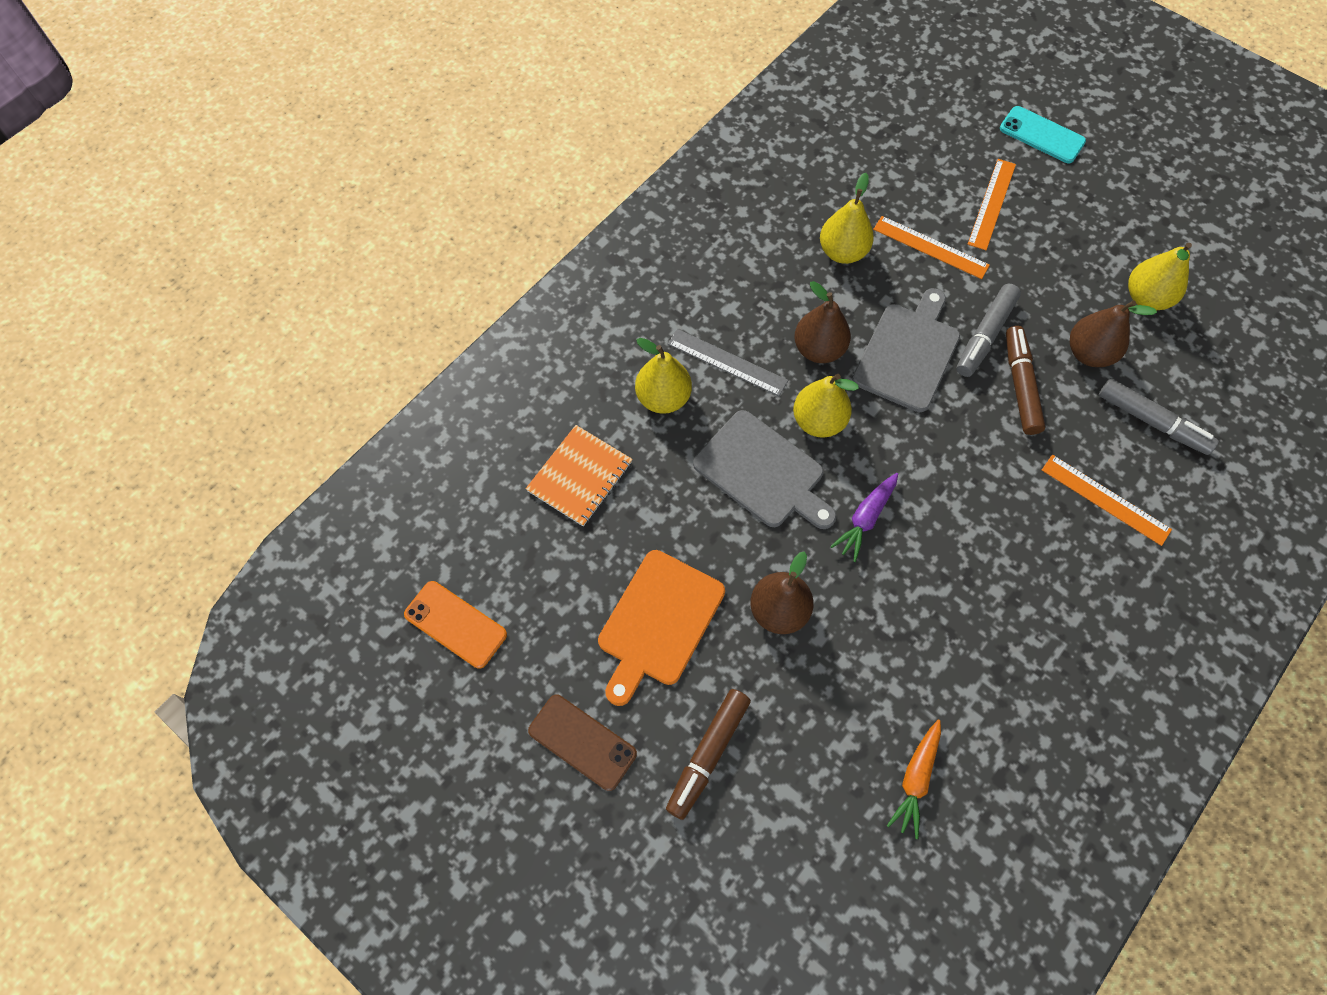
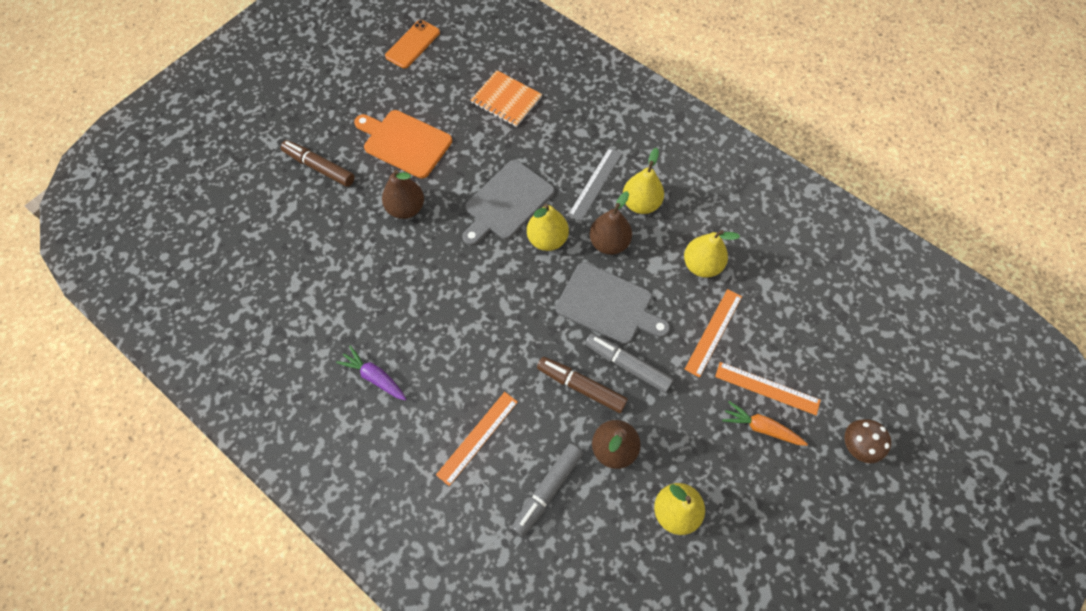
camera: 90 degrees right, 0 degrees up
(582, 742) = (336, 106): brown phone -> none
(663, 398) = (565, 145): yellow pear -> yellow pear (641, 203)
(865, 518) = (469, 264): purple carrot -> purple carrot (375, 377)
(915, 779) = (287, 280): orange carrot -> orange carrot (761, 427)
(1020, 385) = (581, 386): brown marker -> brown marker turned 150 degrees counterclockwise
(1042, 135) = (857, 445): turquoise phone -> brown mushroom

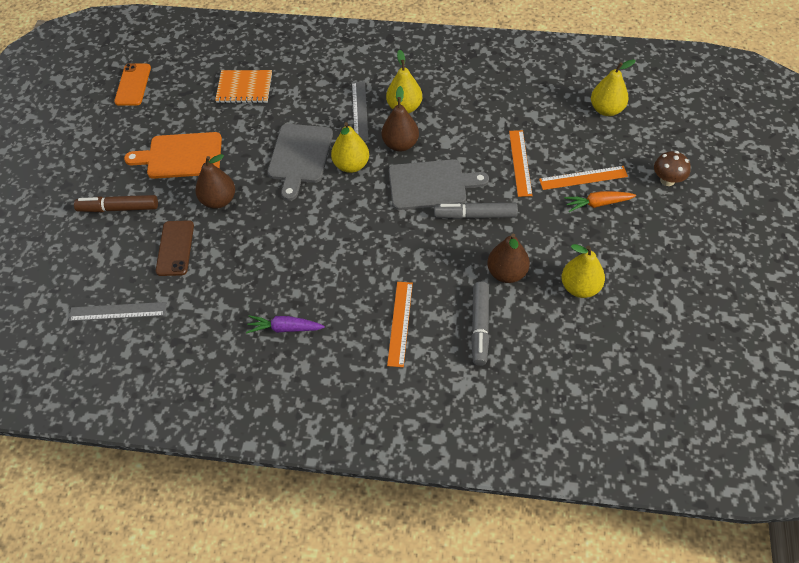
camera: 30 degrees left, 10 degrees down
(253, 272) = (118, 312): none -> grey ruler
(338, 236) = (175, 248): none -> brown phone
(581, 386) = (452, 247): brown marker -> none
(701, 265) = (479, 125): yellow pear -> yellow pear (606, 110)

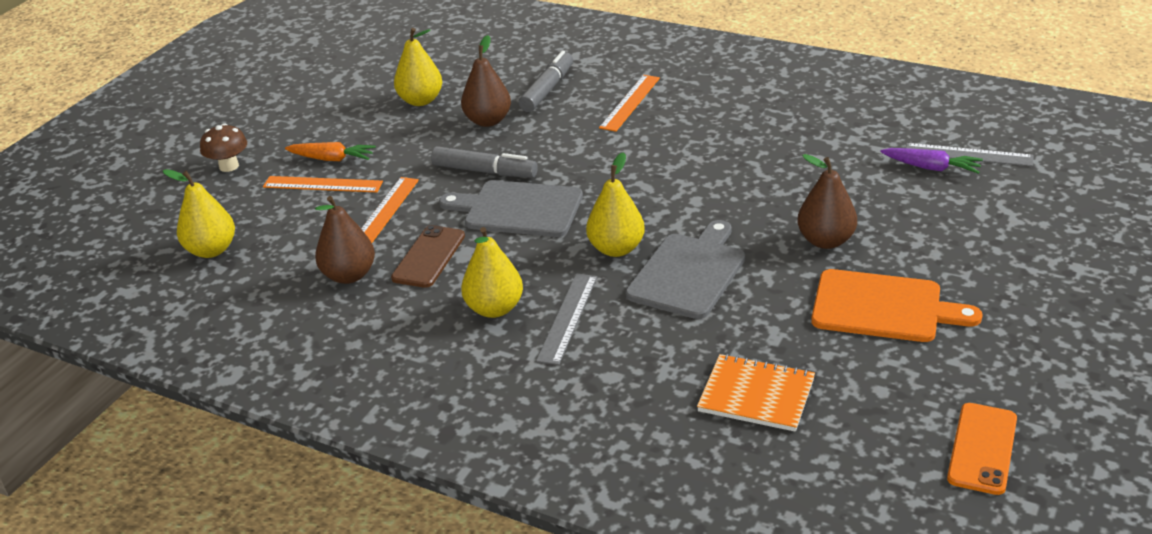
camera: 160 degrees left, 20 degrees down
(118, 208) = (983, 256): brown marker -> none
(175, 248) = (893, 200): brown phone -> brown phone (429, 257)
(285, 328) = (761, 115): purple carrot -> purple carrot (931, 168)
(400, 144) = (531, 261): brown pear -> brown pear (349, 275)

